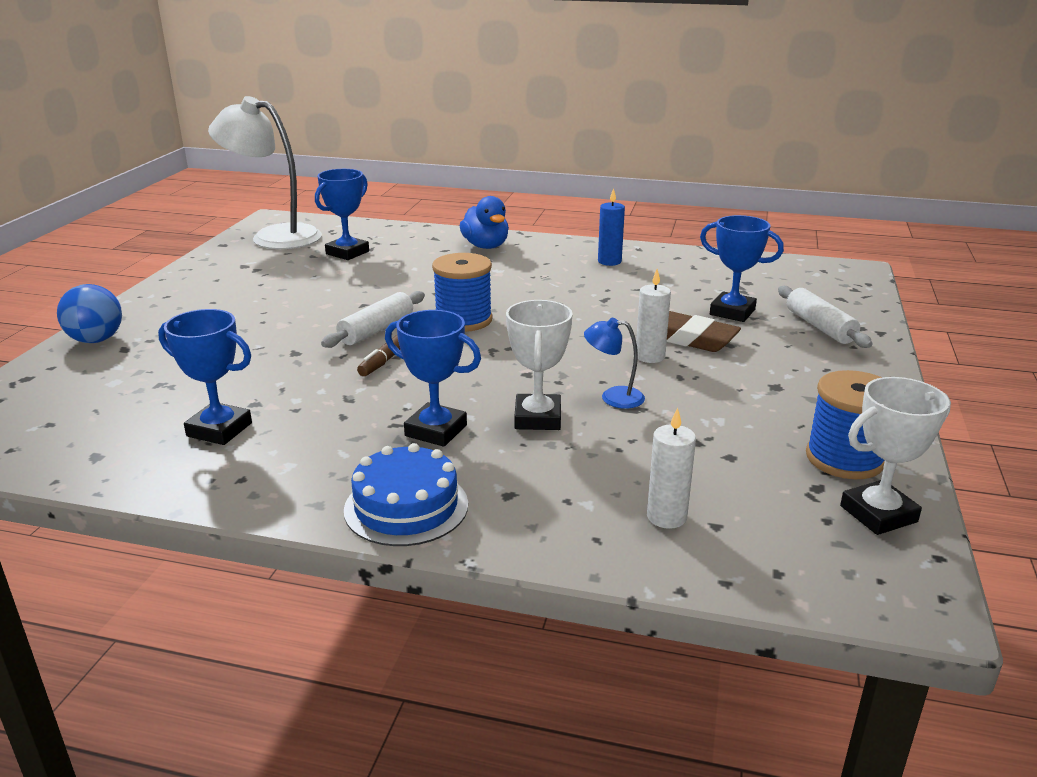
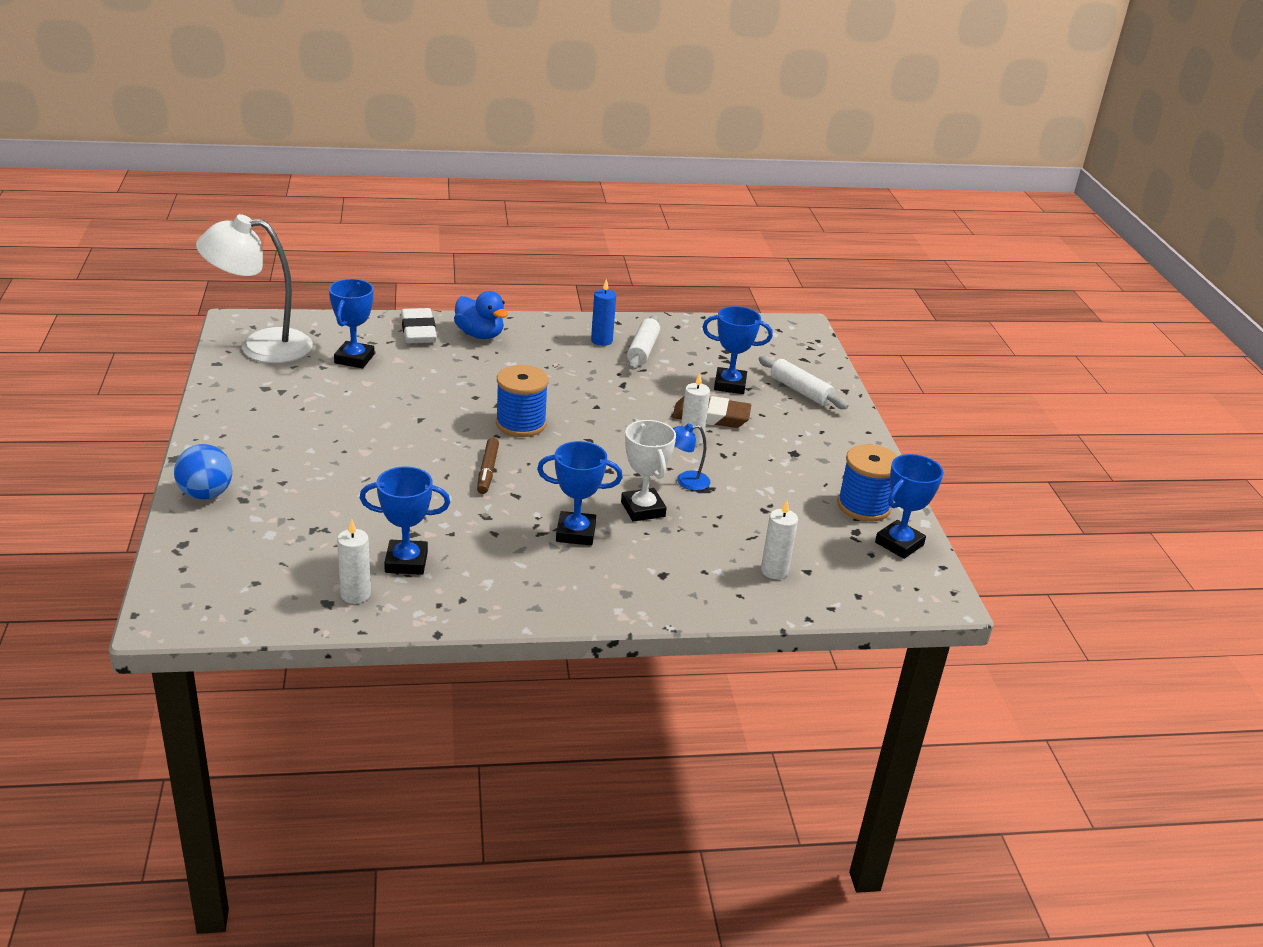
camera: 25 degrees left, 5 degrees up
(133, 453) = (355, 594): none -> white candle
(376, 330) = (454, 445): white rolling pin -> white rolling pin (642, 350)
(406, 507) = (600, 597): blue cake -> none
(428, 238) = (418, 331): none -> white eraser
(878, 514) = (899, 544): white trophy -> blue trophy

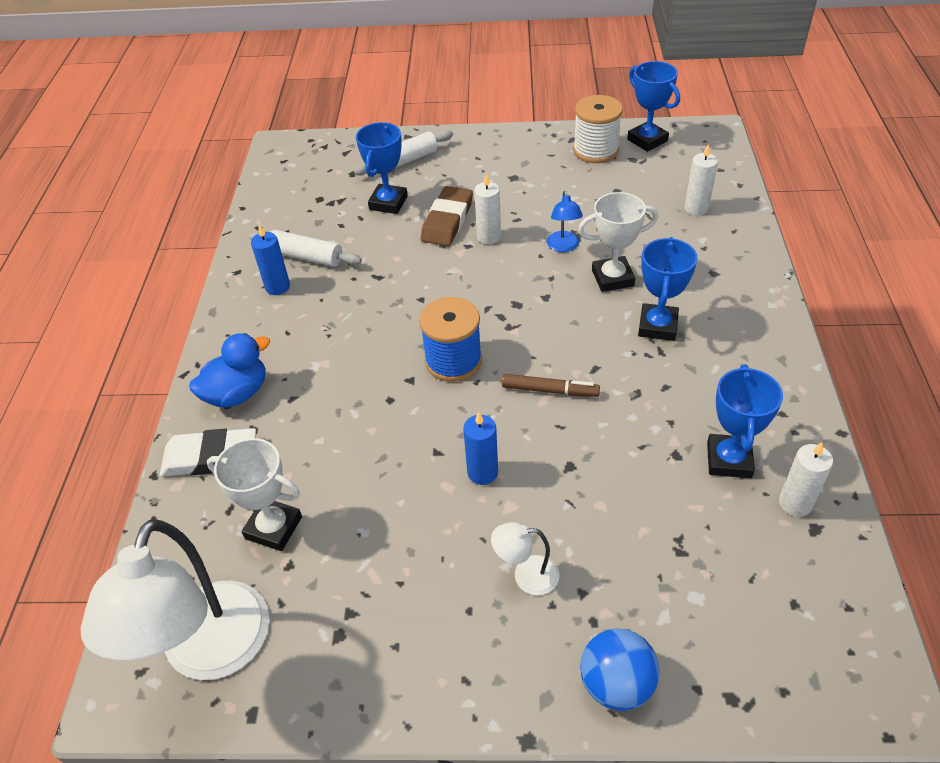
camera: 75 degrees left, 15 degrees up
(301, 458) = (526, 575): none -> white lamp
(354, 359) = (273, 527): blue trophy -> white trophy
(398, 439) = (482, 472): none -> blue candle
(863, 506) = (595, 150): blue spool -> white spool

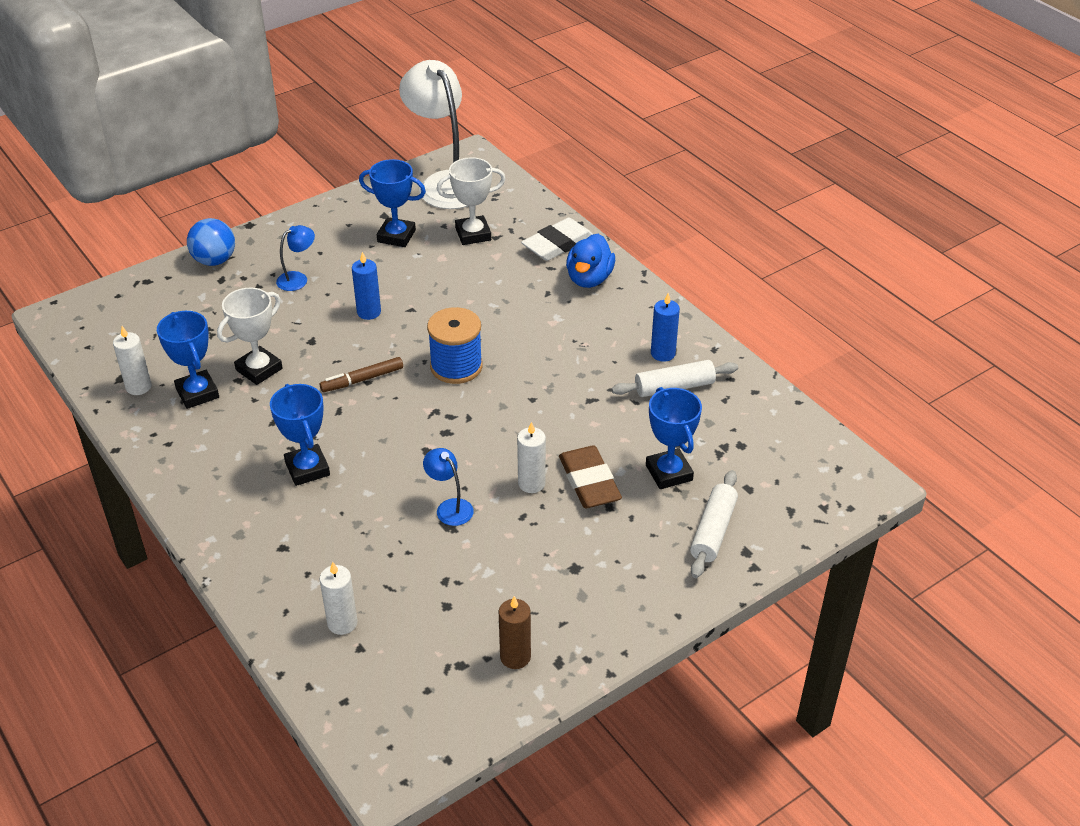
camera: 140 degrees right, 5 degrees down
(526, 575) = (298, 279): white lamp -> blue lamp
(595, 150) = (515, 657): white spool -> brown candle
(612, 278) = (378, 496): white trophy -> white trophy (259, 369)
(647, 140) = (464, 708): blue trophy -> blue trophy (396, 236)

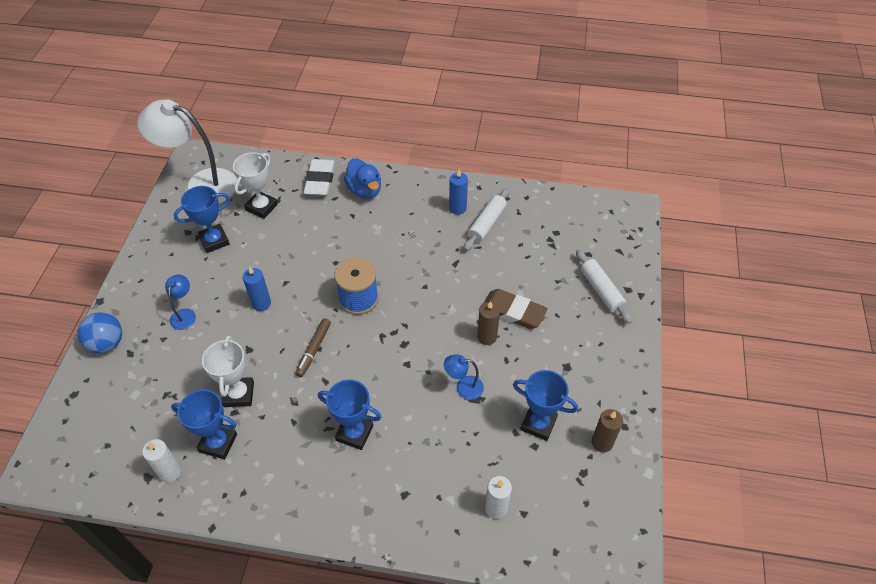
camera: 45 degrees left, 10 degrees up
(531, 483) = (487, 337): white candle -> brown candle
(669, 473) = (543, 275): blue trophy -> blue trophy (538, 424)

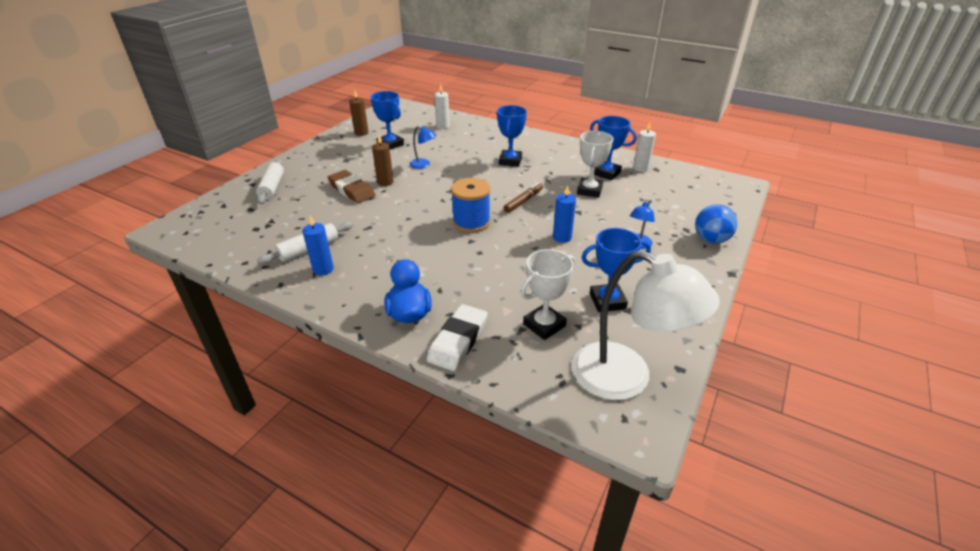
camera: 160 degrees left, 15 degrees down
(354, 433) = (510, 161): blue trophy -> blue trophy turned 60 degrees clockwise

